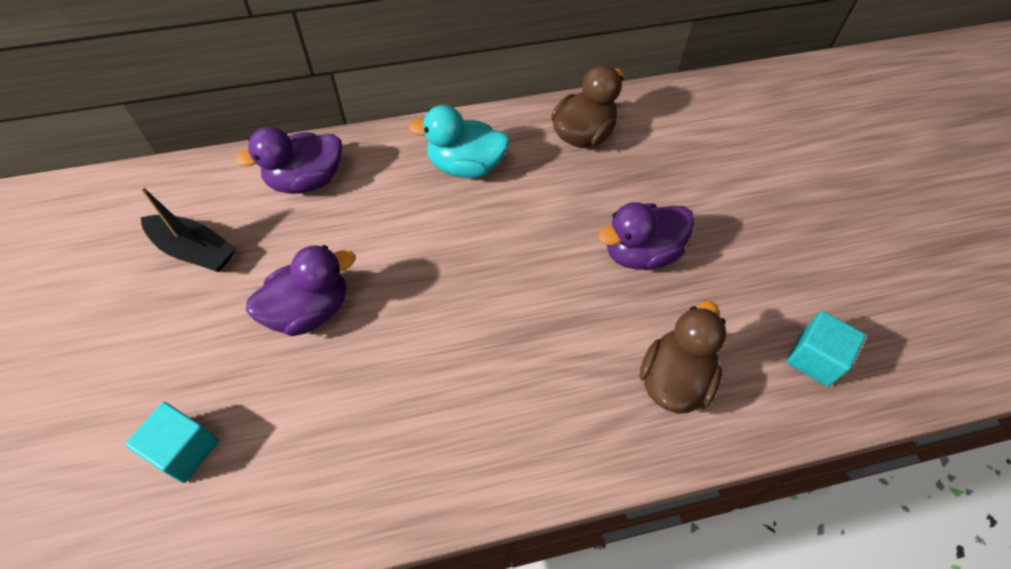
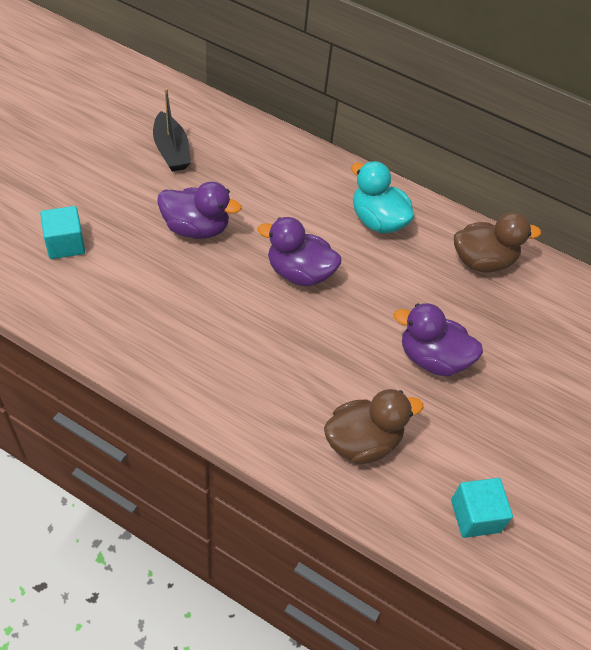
camera: 40 degrees right, 5 degrees down
(306, 180) = (271, 158): purple duck -> purple duck (299, 273)

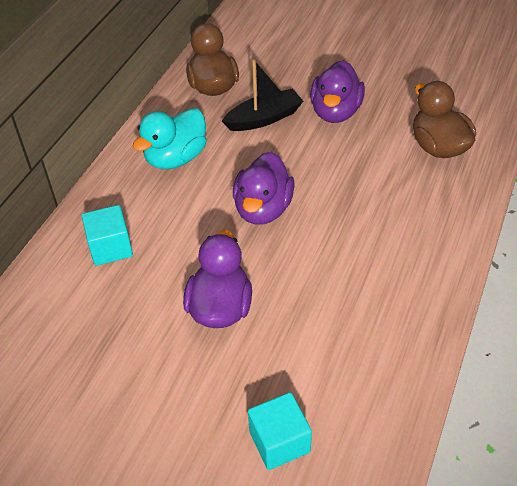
camera: 90 degrees left, 5 degrees down
(171, 150) = (86, 361): black boat -> black boat (264, 118)
(475, 516) = (471, 84): turquoise cube -> turquoise cube (110, 248)

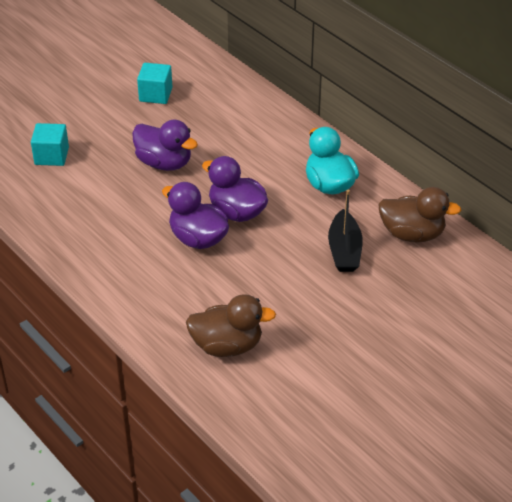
camera: 115 degrees right, 5 degrees down
(110, 248) = (257, 130): turquoise cube -> turquoise cube (155, 94)
(335, 112) = (322, 299): purple duck -> purple duck (198, 239)

